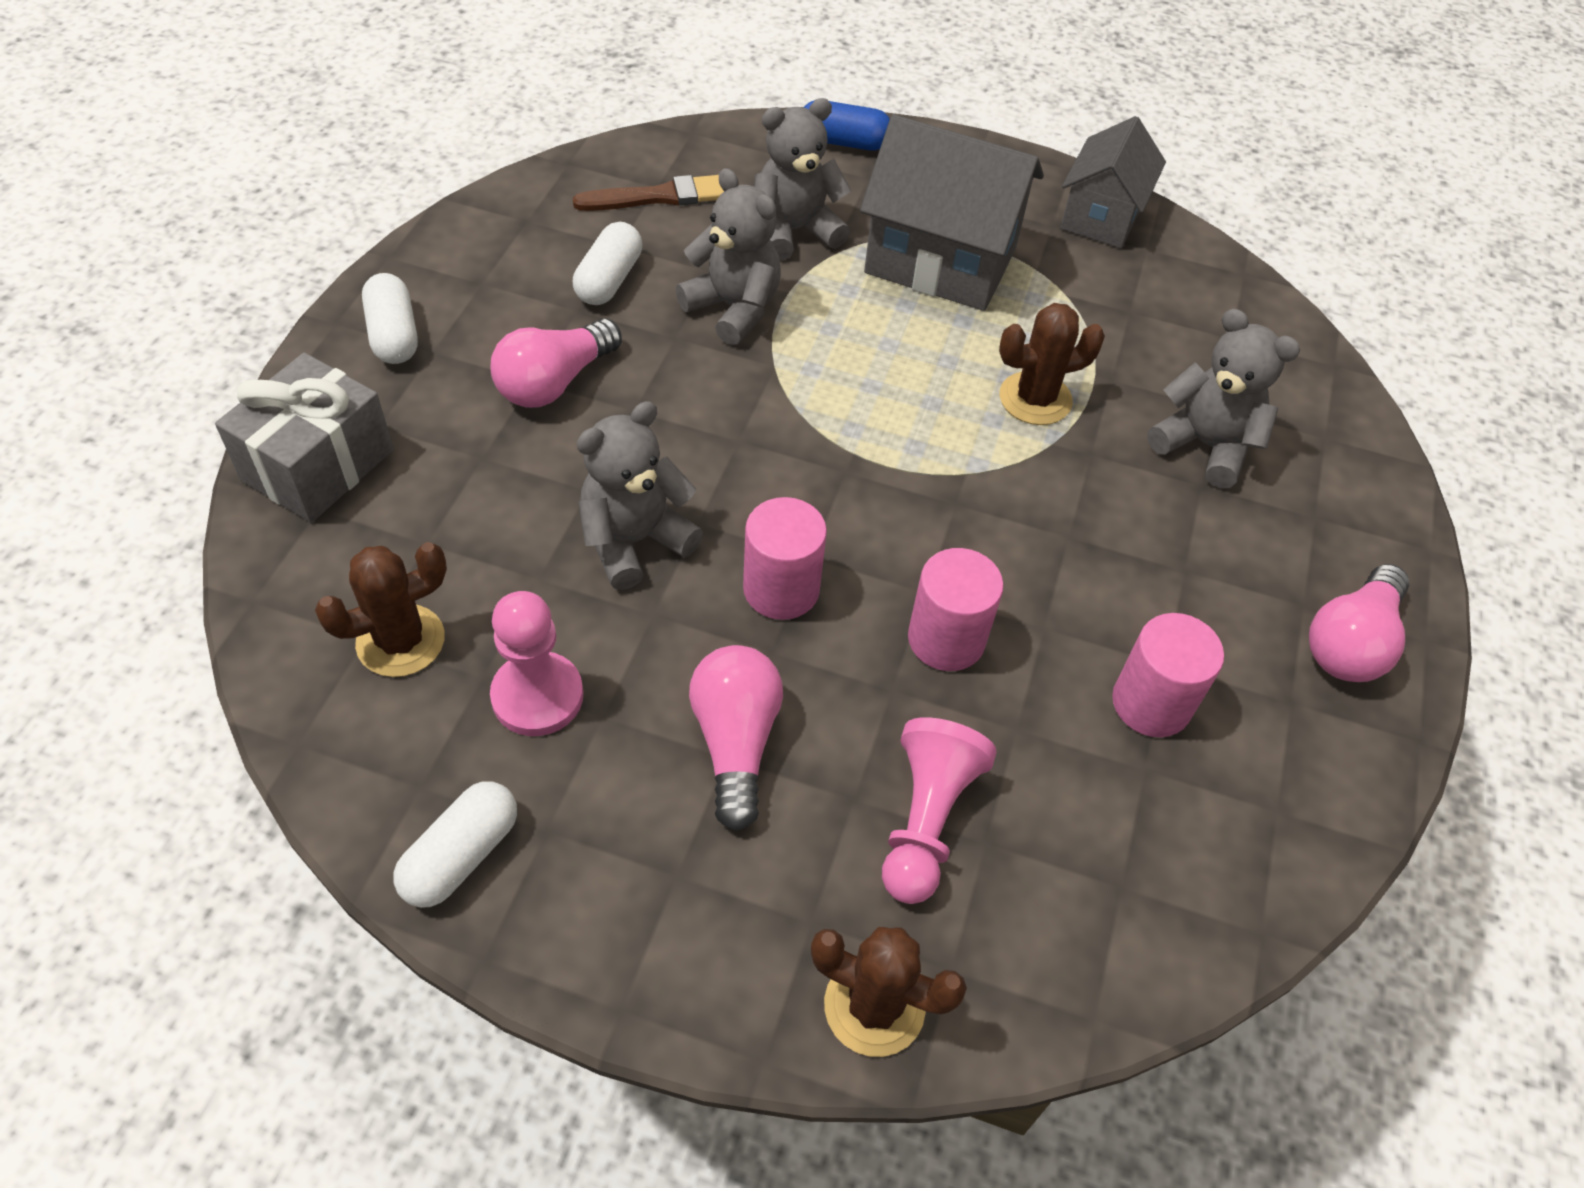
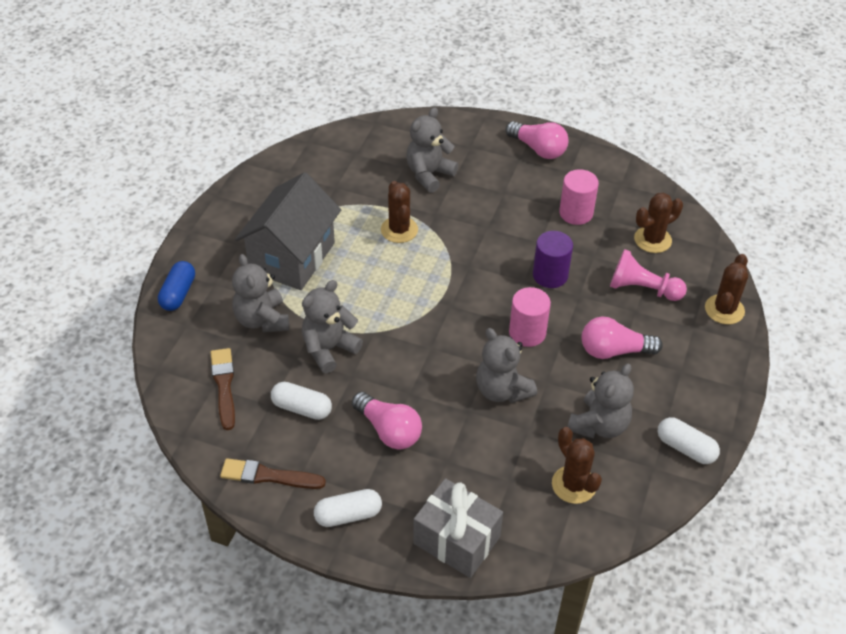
camera: 85 degrees left, 5 degrees down
(482, 249) = (269, 476): none -> brown brush
(537, 696) = (599, 425): pink pawn -> grey teddy bear
(946, 639) = (550, 275): pink cylinder -> purple cylinder
(1094, 862) = (652, 240): none -> brown cactus
(1101, 216) = (258, 188): grey house -> none

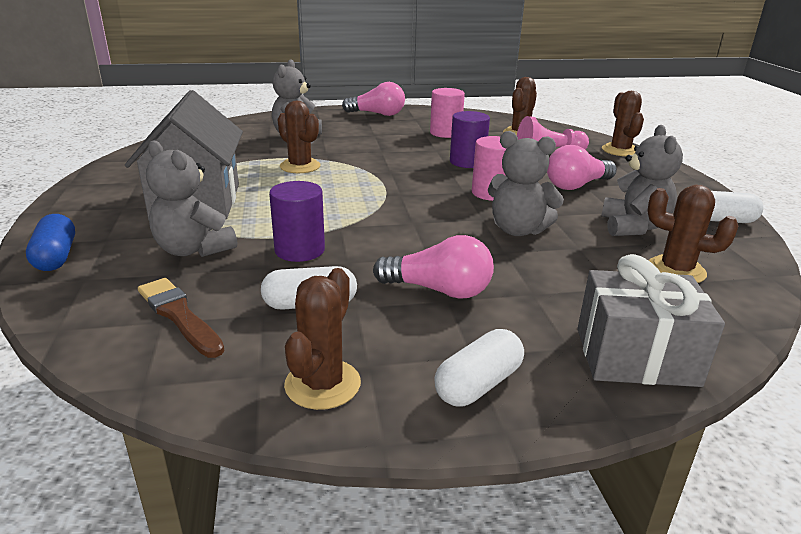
camera: 30 degrees left, 20 degrees down
(269, 476) = (322, 384): brown brush -> brown cactus
(329, 349) = (299, 250): grey teddy bear -> purple cylinder

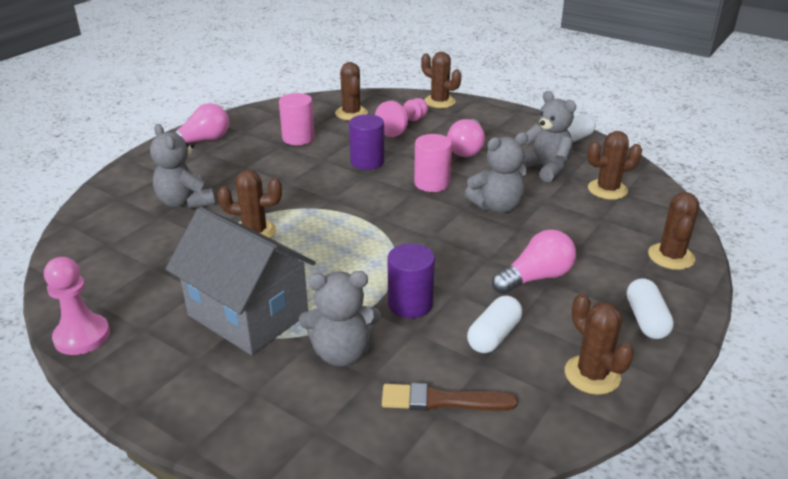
camera: 45 degrees left, 5 degrees up
(56, 257) = (253, 433): blue capsule -> none
(108, 170) = (82, 336): none -> pink pawn
(636, 356) = (671, 256): grey gift -> brown cactus

